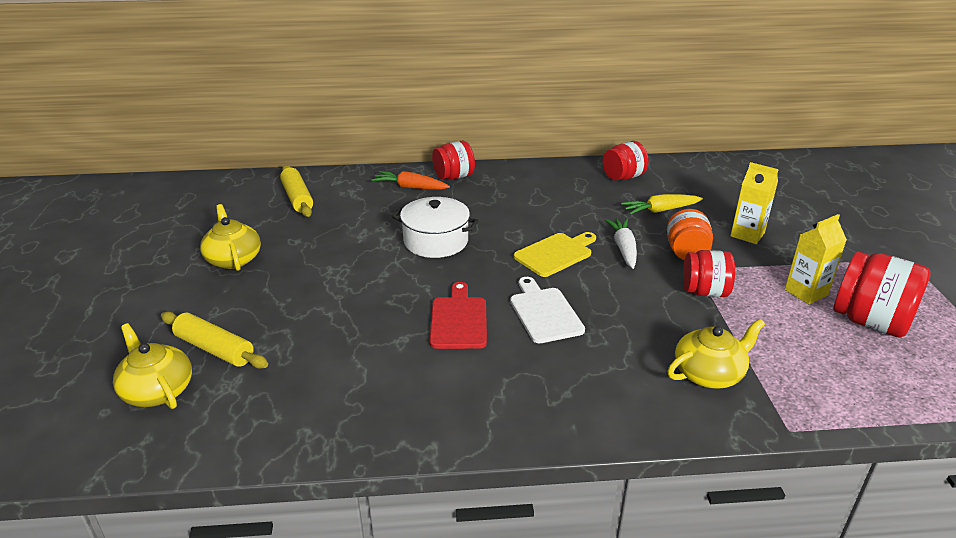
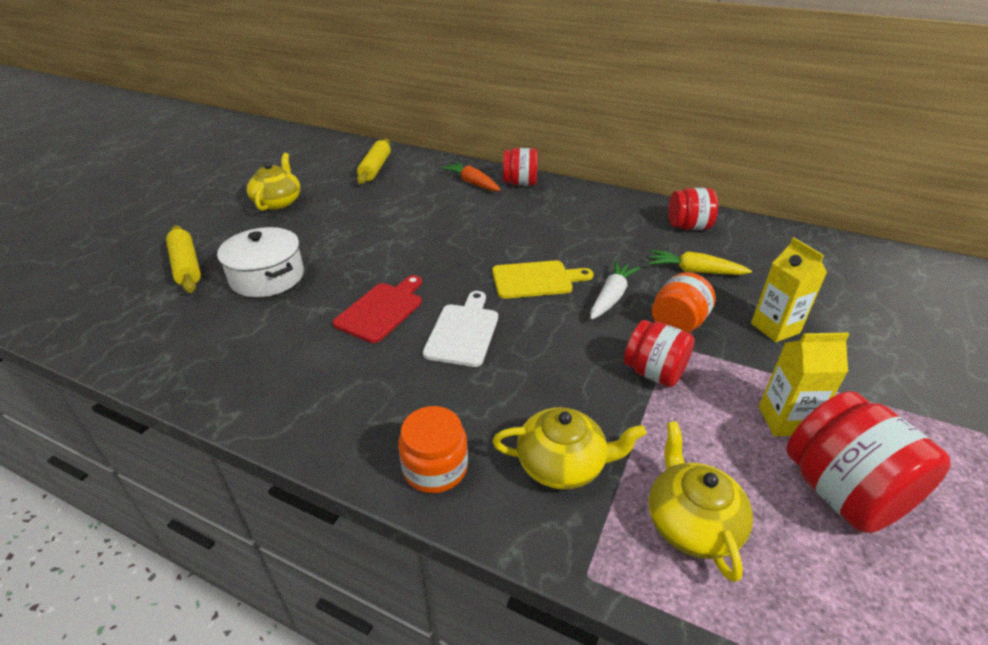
camera: 30 degrees right, 5 degrees up
(157, 390) = (118, 283): yellow teapot -> yellow teapot (691, 523)
(436, 241) = (441, 234): white pot -> white pot (267, 277)
(632, 412) = (435, 467): none -> orange jar

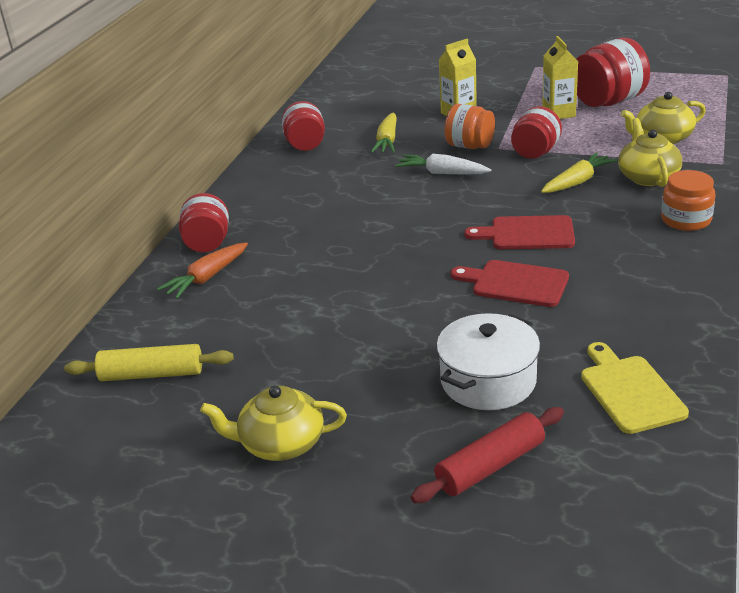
camera: 95 degrees left, 5 degrees down
(186, 266) = (490, 466): yellow rolling pin -> red rolling pin
(463, 332) = (527, 234): white cutting board -> red cutting board
(536, 280) = (428, 209): yellow cutting board -> yellow cutting board (629, 391)
(566, 393) = (577, 181): none -> yellow carrot

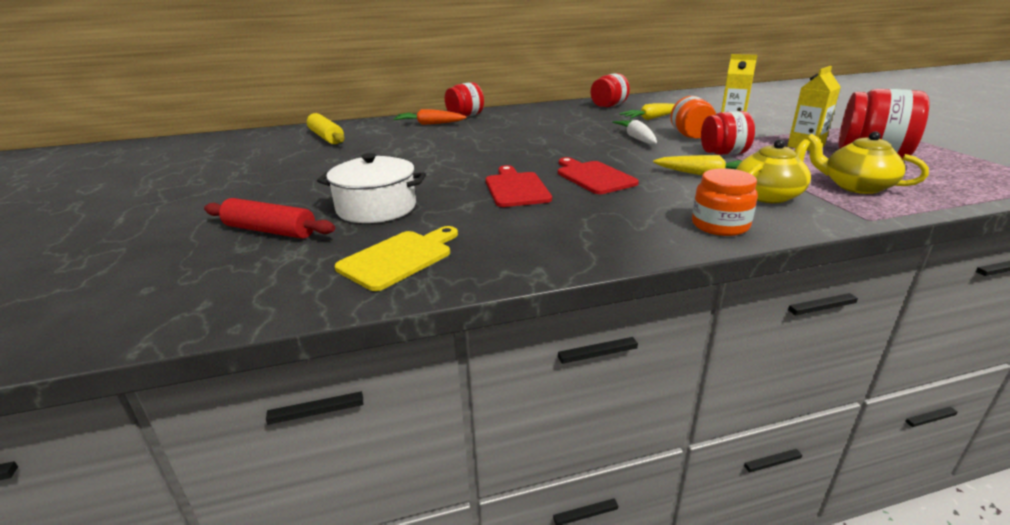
camera: 55 degrees right, 5 degrees down
(281, 443) = (273, 174): yellow teapot -> none

